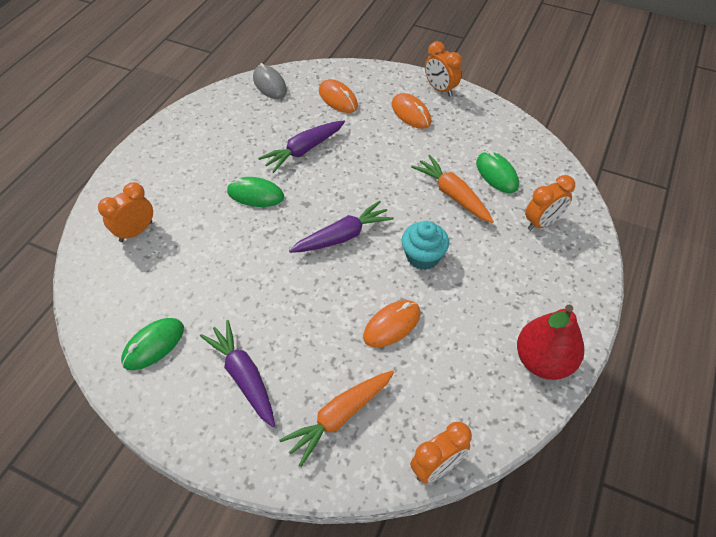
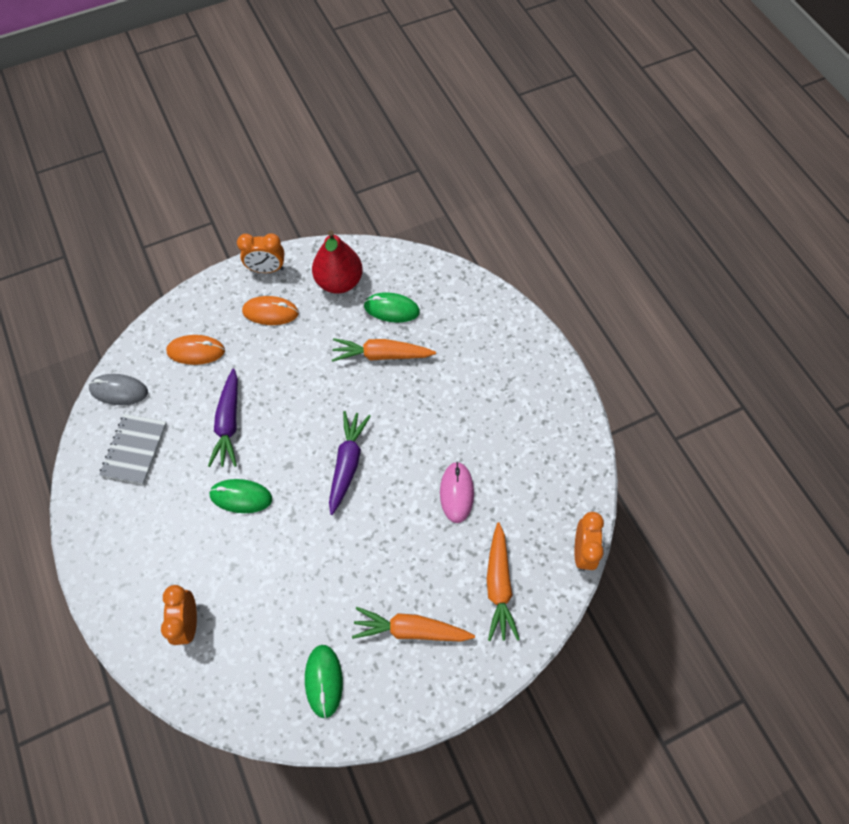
camera: 50 degrees left, 10 degrees up
(236, 119) = (134, 450): none -> grey notebook
(244, 376) = (411, 630): purple carrot -> orange carrot
(255, 194) = (241, 497): green mouse -> green mouse turned 45 degrees clockwise
(392, 325) = (456, 493): orange mouse -> pink mouse
(423, 256) = (418, 423): turquoise cupcake -> none
(542, 223) = (461, 321): orange clock -> none
(543, 361) = (564, 421): red pear -> red pear (339, 282)

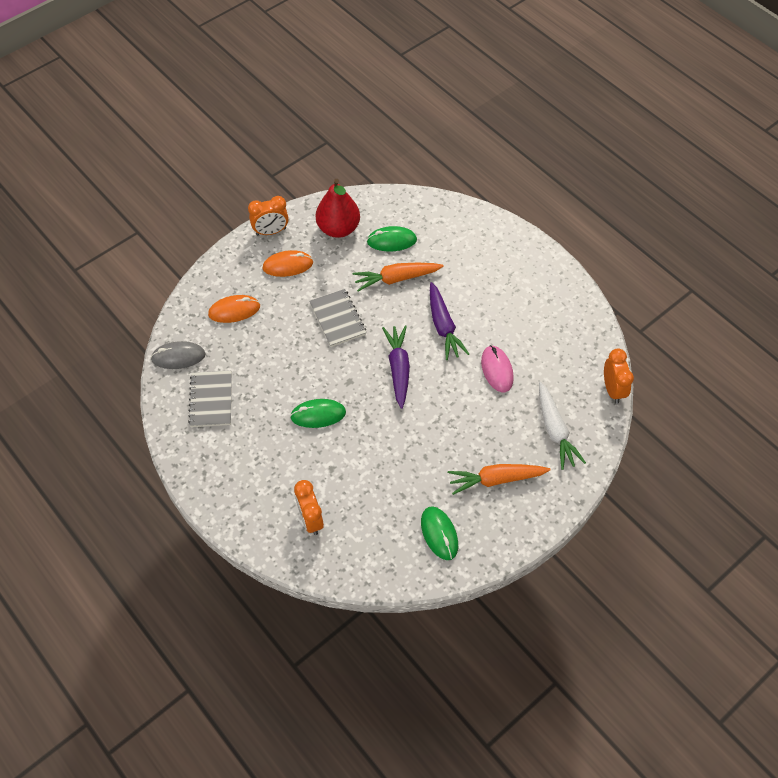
camera: 15 degrees left, 5 degrees down
(228, 423) = (285, 361): purple carrot -> purple carrot (443, 326)
(301, 387) = (337, 319): none -> grey notebook
(498, 585) = (555, 430): orange carrot -> white carrot

